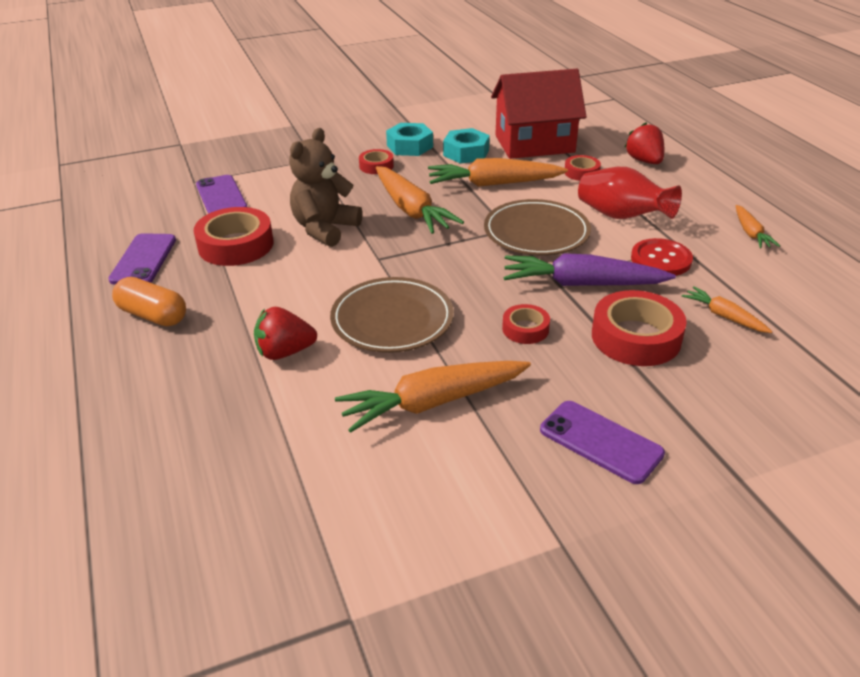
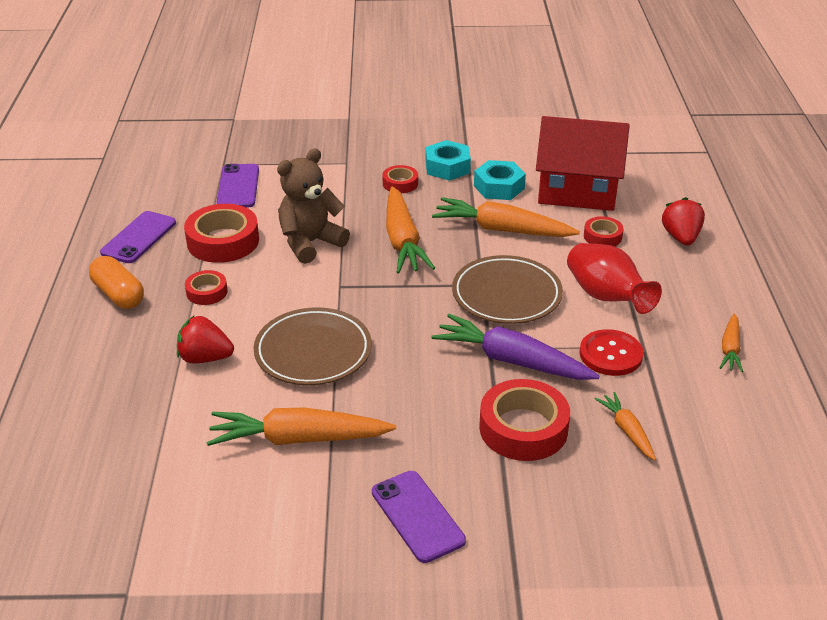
camera: 20 degrees right, 0 degrees up
(525, 329) = (426, 392): red tape -> red tape (207, 292)

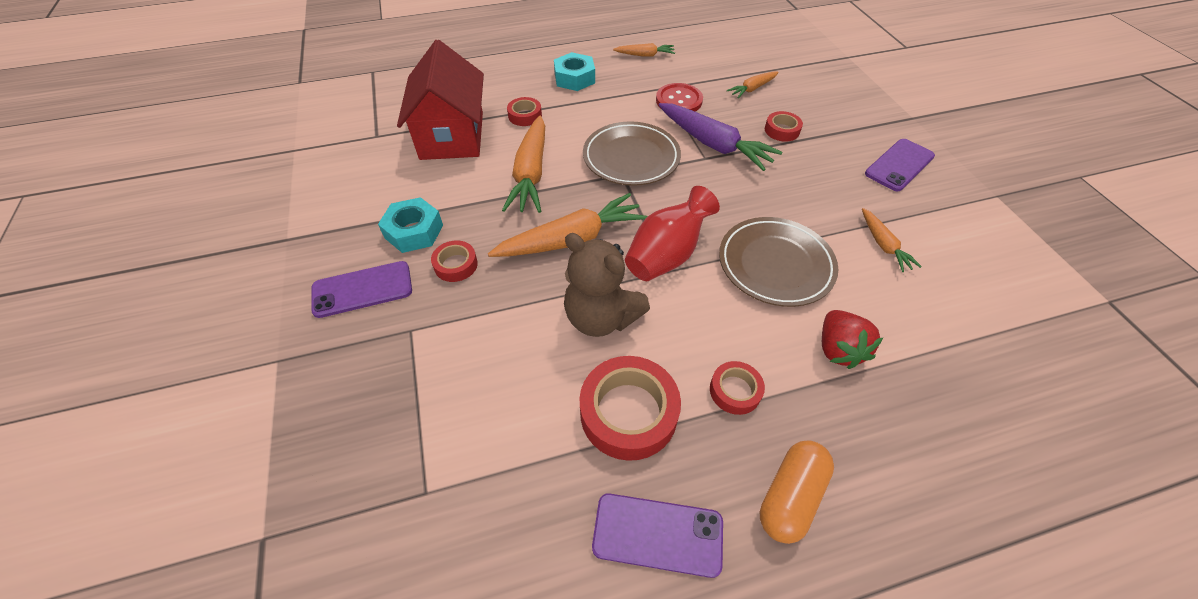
camera: 105 degrees left, 15 degrees up
(238, 187) = (490, 444): purple phone -> purple phone (362, 289)
(298, 439) = (883, 245): orange carrot -> orange carrot, size x0.53
(499, 187) = (452, 186): turquoise nut -> turquoise nut (574, 78)
(512, 361) = (713, 144): purple carrot -> purple carrot turned 60 degrees counterclockwise
(523, 428) = (782, 130): red tape -> red tape, size x0.54
(606, 297) = (610, 107): red vase -> red vase (667, 255)
(681, 237) = (515, 78): red strawberry -> none

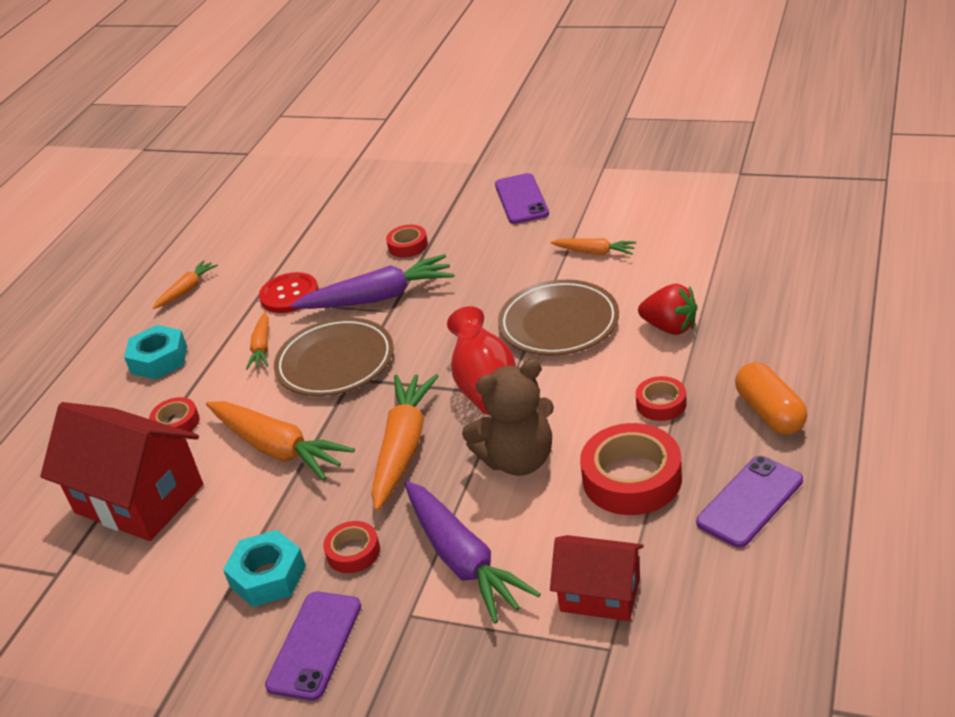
camera: 50 degrees left, 15 degrees down
(477, 335) = (463, 560): none -> purple carrot
(483, 454) = (600, 594): none -> red house
(752, 89) = (330, 238): orange carrot -> orange carrot (262, 347)

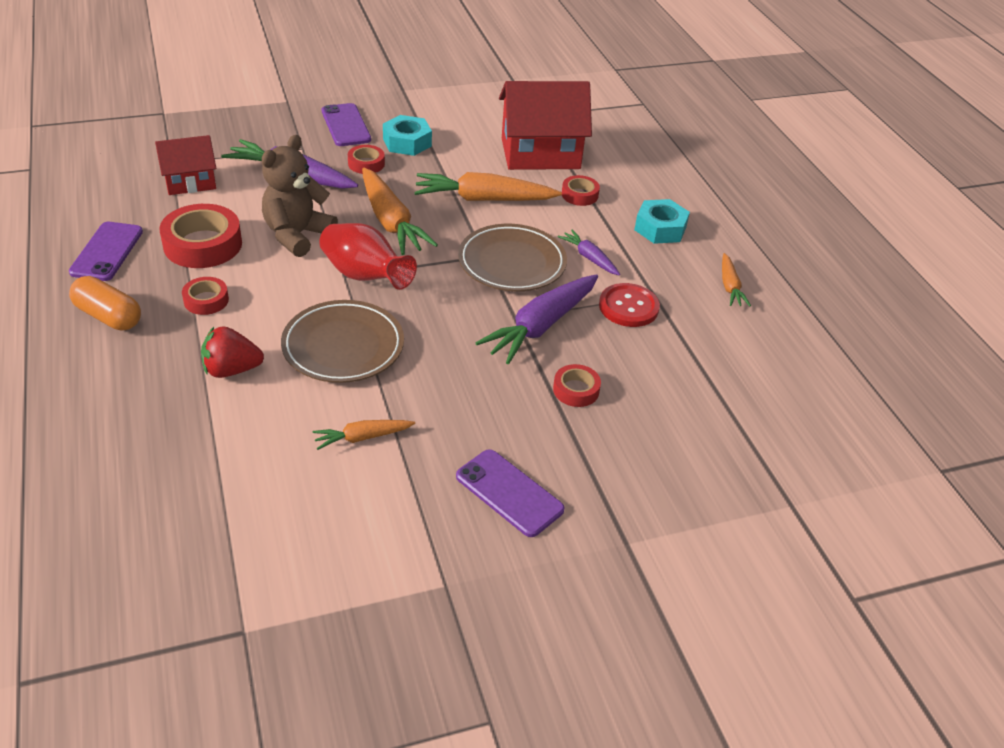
camera: 135 degrees right, 5 degrees up
(262, 347) = (589, 258): orange carrot -> purple carrot

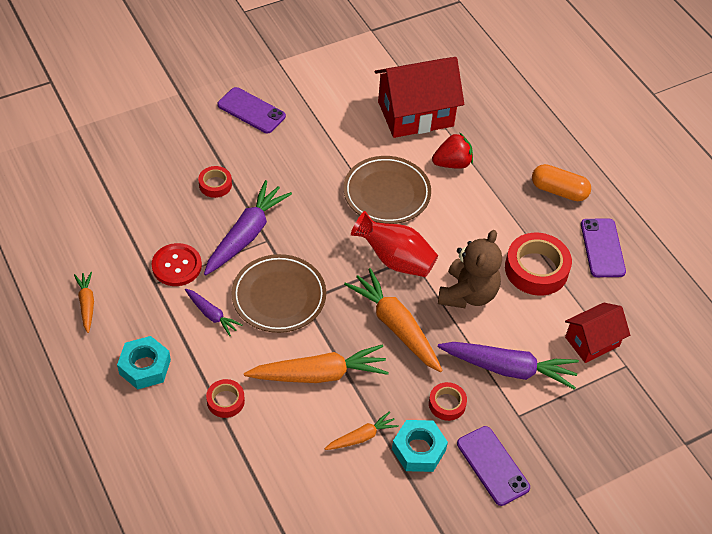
camera: 170 degrees right, 10 degrees up
(206, 300) = (501, 216): red tape -> none
(362, 437) = (349, 131): orange carrot -> orange carrot (361, 437)
(540, 153) = (273, 463): red house -> red house (415, 114)

